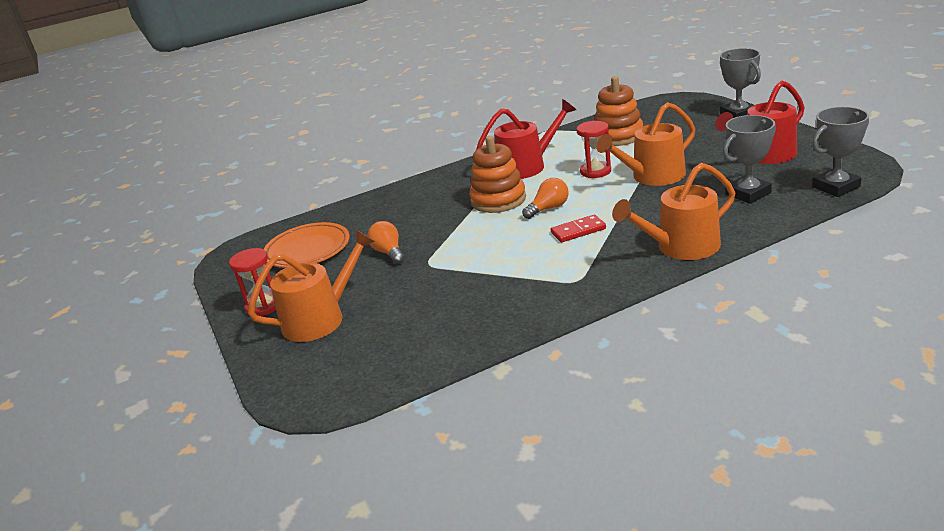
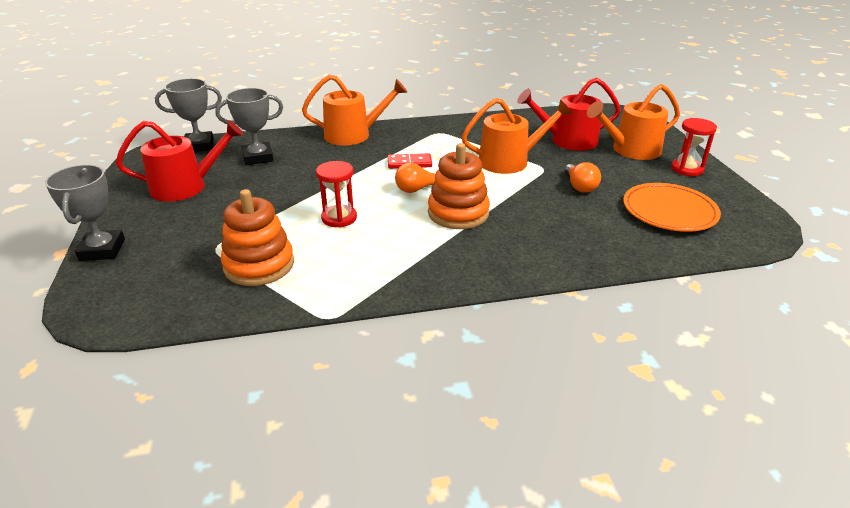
camera: 170 degrees left, 5 degrees up
(527, 166) = (401, 251): red watering can -> red watering can (568, 141)
(653, 176) = (298, 194): orange watering can -> orange watering can (509, 161)

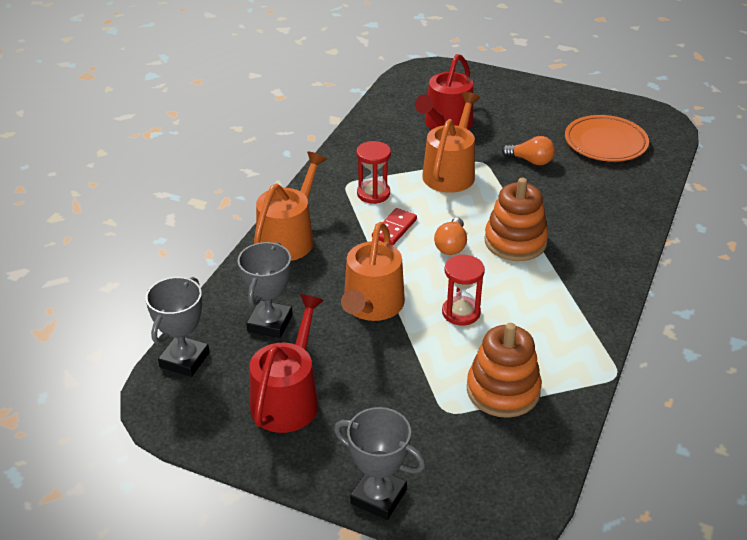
camera: 55 degrees left, 5 degrees up
(631, 150) = (496, 104): orange watering can -> orange watering can (372, 306)
(687, 169) = (552, 99): red hourglass -> red hourglass (373, 194)

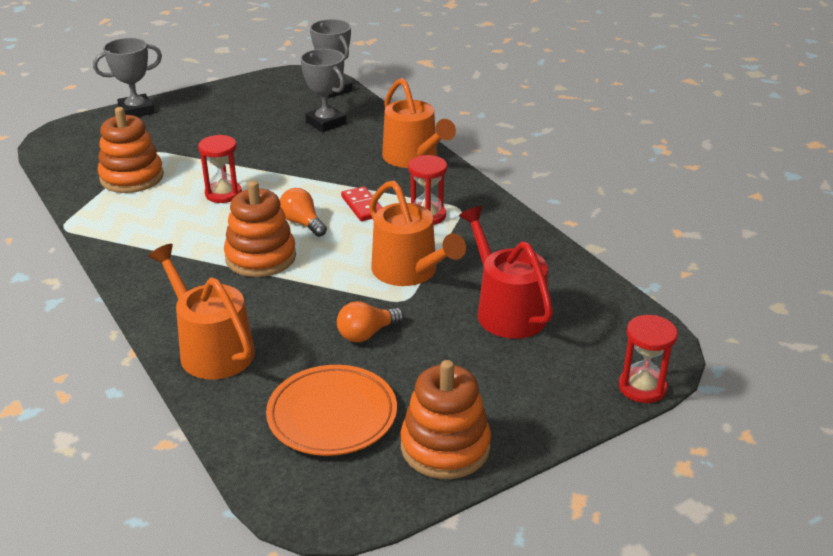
camera: 125 degrees right, 5 degrees down
(288, 399) = (249, 109): red watering can -> none
(372, 306) = (286, 163): orange watering can -> orange watering can (211, 349)
(458, 68) = (642, 387): none -> red hourglass
(576, 103) = (445, 447): none -> orange stacking toy

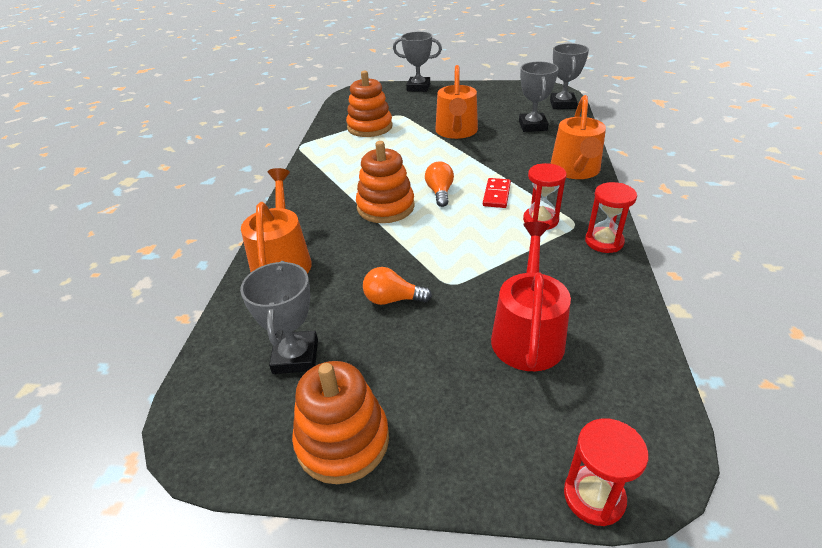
camera: 40 degrees right, 5 degrees up
(223, 194) = (411, 154): red hourglass -> red hourglass (604, 242)
(332, 415) = (296, 356): orange plate -> grey trophy
(409, 271) = (479, 261): orange watering can -> orange watering can (456, 132)

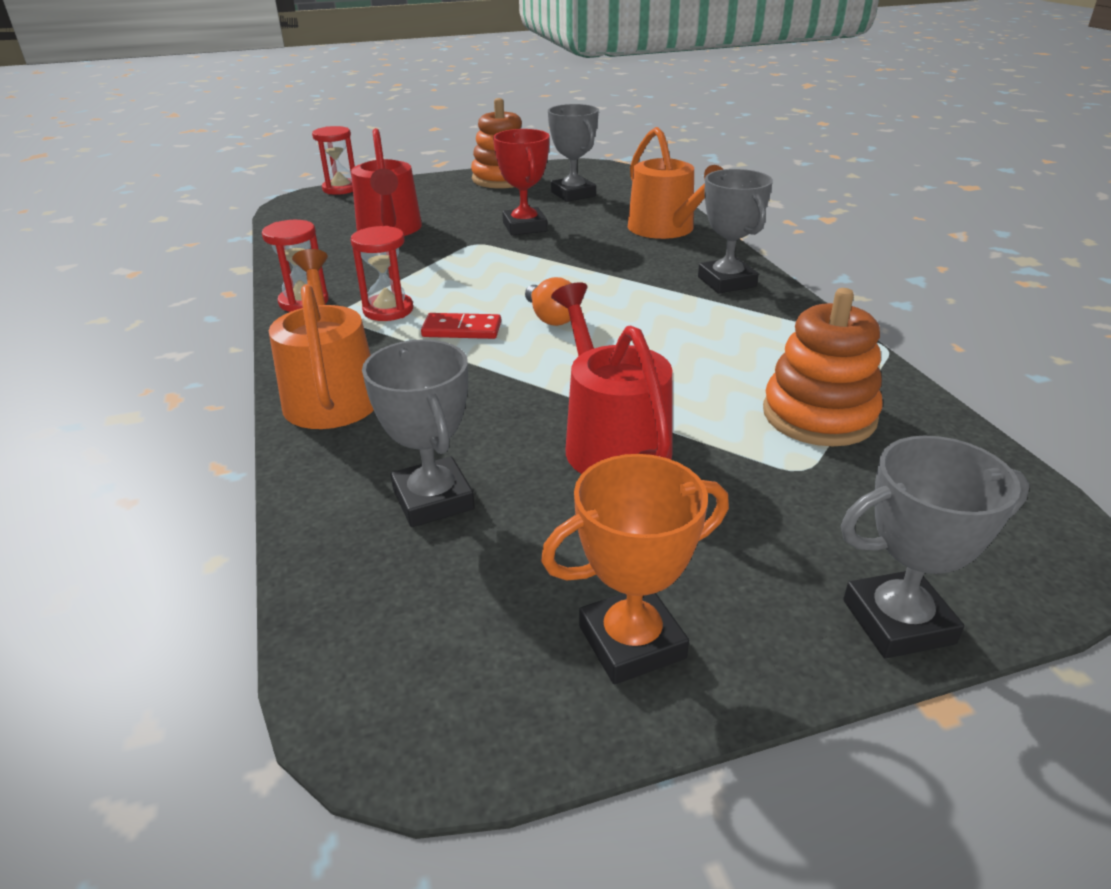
camera: 155 degrees right, 5 degrees down
(385, 207) = (611, 288): orange stacking toy -> none
(392, 299) = (524, 227): orange light bulb -> red trophy
(456, 132) = (611, 442): orange watering can -> red watering can
(487, 93) = (632, 642): none -> orange trophy
(496, 195) = (462, 329): red domino -> red domino turned 75 degrees counterclockwise
(562, 104) = (351, 626): grey trophy -> grey trophy (726, 282)

